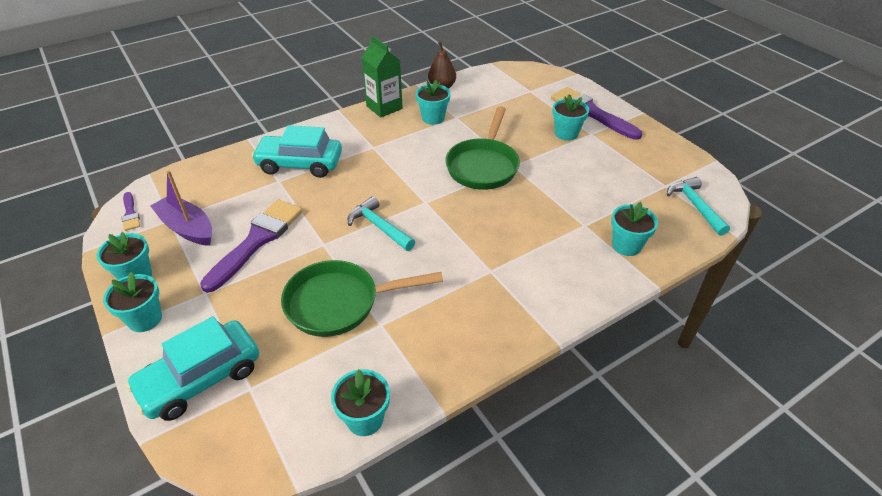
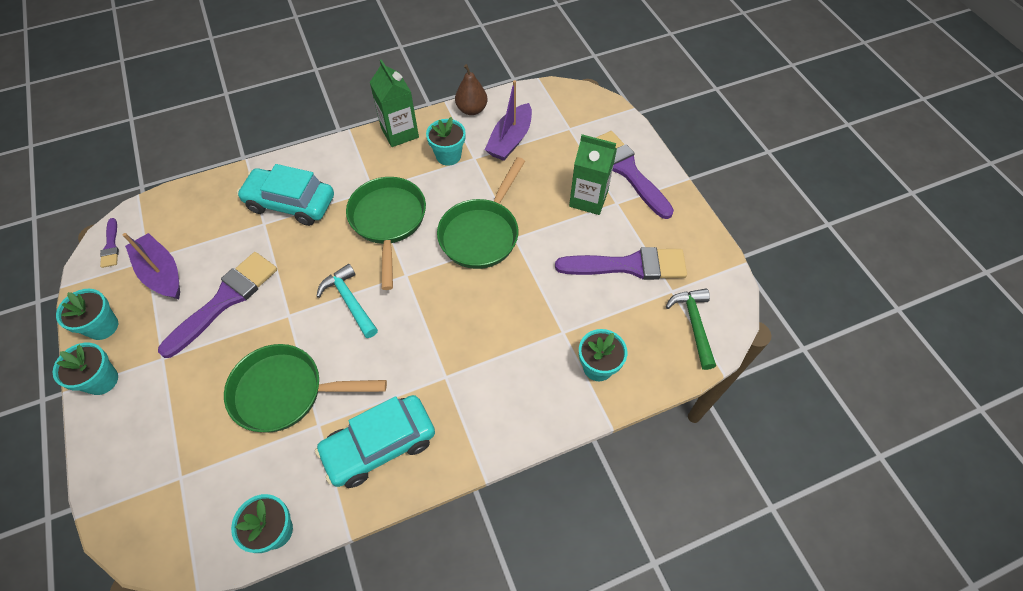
camera: 10 degrees right, 15 degrees up
(201, 378) = (139, 458): turquoise car -> turquoise car (380, 445)
(395, 167) = (388, 222): none -> green pan
(483, 103) = (510, 140): none -> purple boat
(566, 133) = (588, 199): turquoise flower pot -> green carton
(620, 173) = (628, 265): none -> purple brush
(695, 206) = (694, 324): turquoise hammer -> green hammer

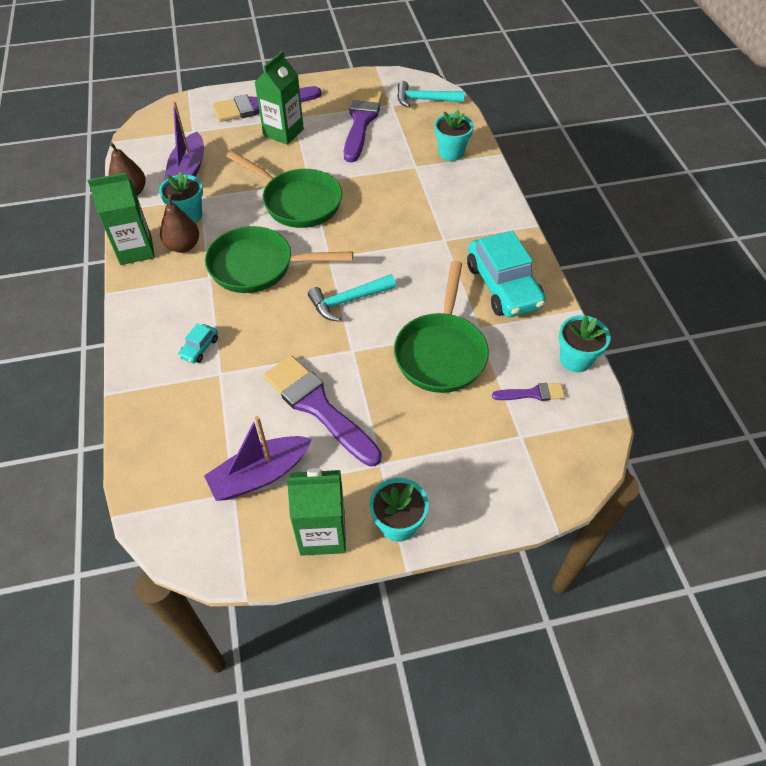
camera: 80 degrees left, 5 degrees down
(103, 326) = (322, 533): turquoise flower pot -> green carton
(111, 246) = (195, 539): purple brush -> purple brush (532, 393)
(290, 203) = (199, 348): turquoise car -> turquoise car, size x0.43
(408, 162) = (183, 246): none -> brown pear
(510, 140) = (188, 170): purple boat -> purple boat turned 60 degrees clockwise
(694, 324) = (424, 100): green hammer -> turquoise hammer

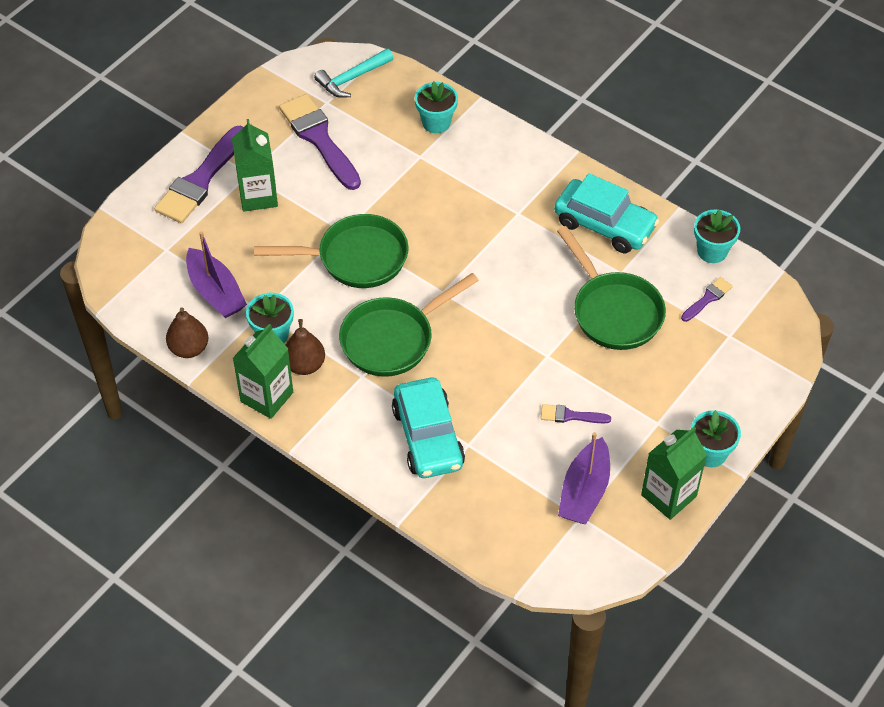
camera: 40 degrees left, 0 degrees up
(199, 348) = (428, 437): turquoise car -> turquoise car, size x2.34
(318, 407) = (571, 416): purple brush -> purple brush, size x0.47
(348, 301) = (499, 318): turquoise hammer -> none

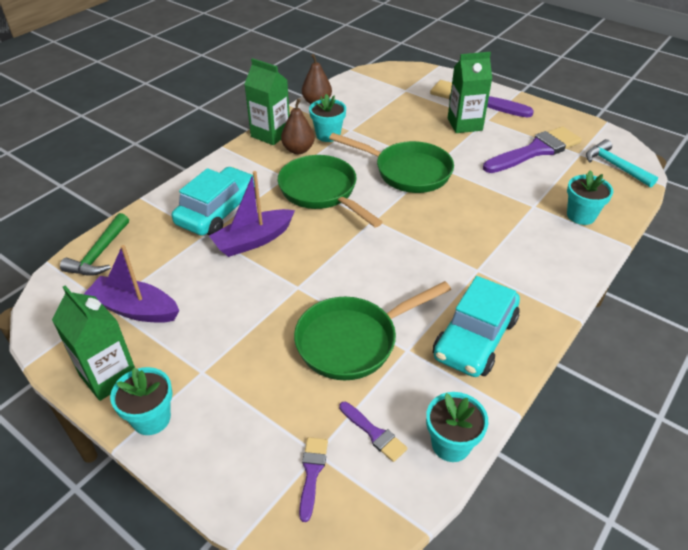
camera: 90 degrees right, 10 degrees down
(215, 292) = (368, 110): purple boat -> purple boat (254, 240)
(355, 258) = (407, 171): green pan -> green pan turned 60 degrees counterclockwise
(428, 437) = (218, 211): turquoise car -> turquoise car turned 135 degrees clockwise
(503, 543) = (99, 254): none -> green hammer
(571, 416) = (223, 302): purple brush -> purple brush (312, 473)

